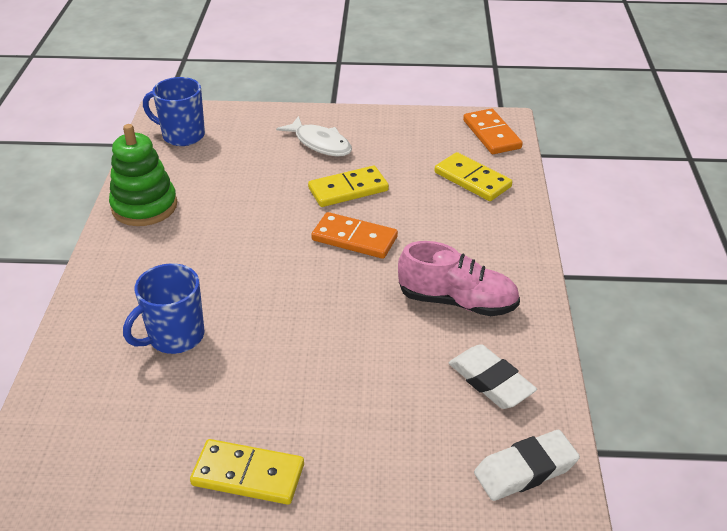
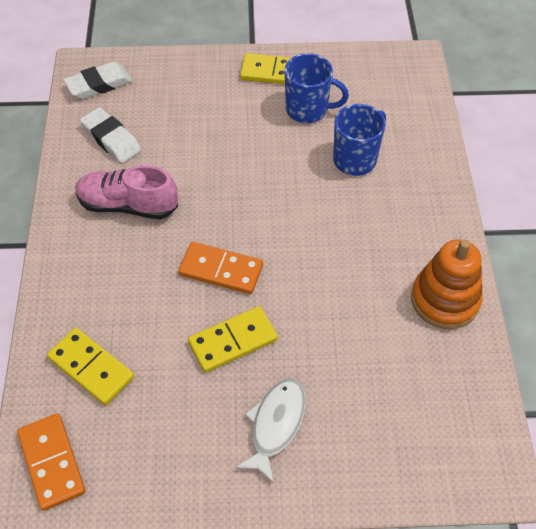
camera: 175 degrees right, 15 degrees up
(144, 206) = (444, 300): green stacking toy -> orange stacking toy
(182, 135) = (455, 429): blue mug -> blue mug (308, 110)
(320, 143) = (275, 425): white fish -> white fish turned 75 degrees clockwise

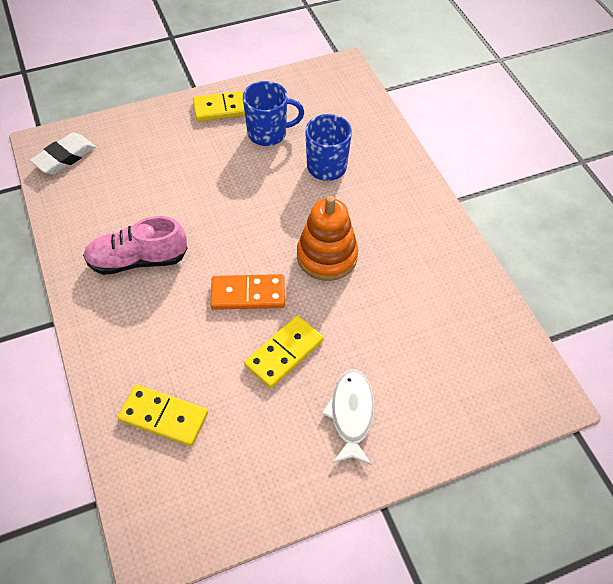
camera: 20 degrees left, 0 degrees up
(52, 462) = (162, 514): orange domino -> none
(111, 139) = (97, 204): white eraser -> none
(444, 300) = (449, 265): orange stacking toy -> orange stacking toy (327, 256)

